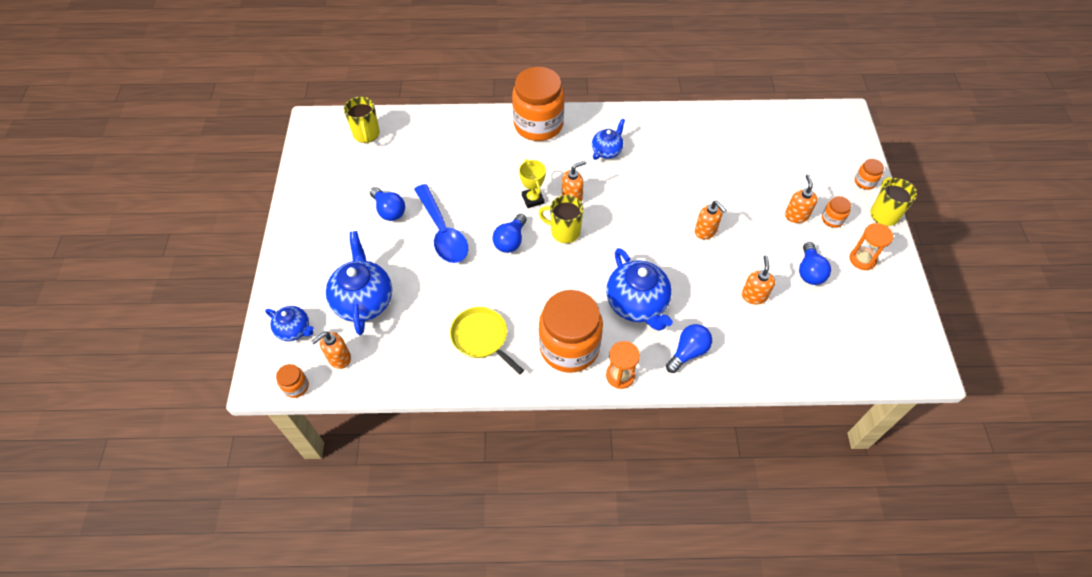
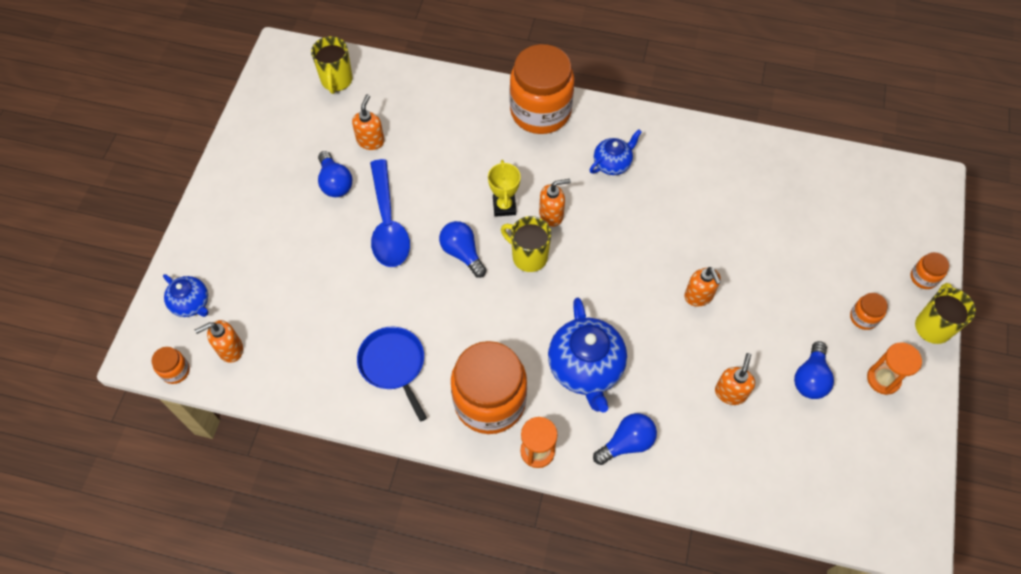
camera: 15 degrees right, 5 degrees up
(364, 300) = (276, 287): blue teapot -> none
(481, 338) = (393, 364): yellow pan -> blue pan
(510, 241) = (462, 253): blue light bulb -> blue light bulb turned 105 degrees clockwise
(796, 215) = (819, 302): orange soap dispenser -> orange soap dispenser (370, 141)

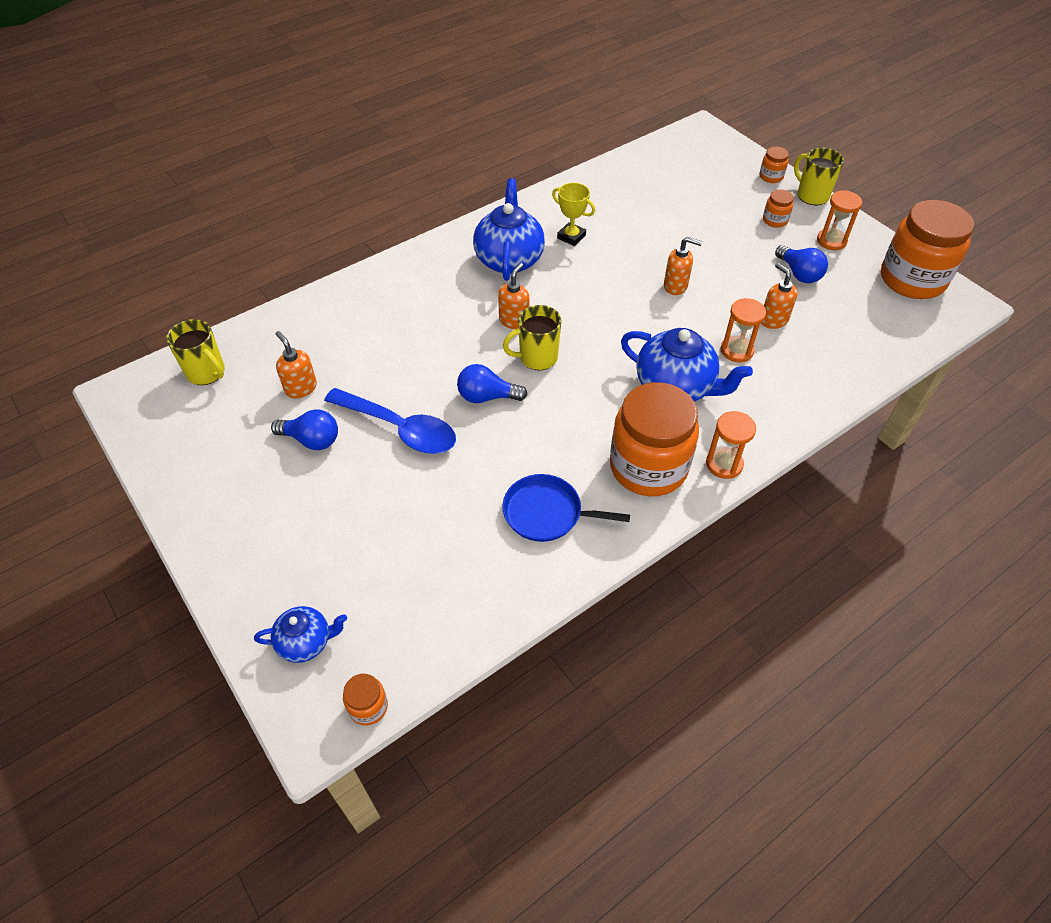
camera: 50 degrees left, 10 degrees down
(230, 349) = (395, 638): orange soap dispenser -> none
(504, 206) = (473, 343): yellow trophy -> yellow trophy (571, 237)
(540, 111) = (411, 268): orange jar -> orange jar (912, 279)
(612, 163) = (509, 259): blue teapot -> blue teapot, size x1.78
(627, 443) = (765, 404): blue light bulb -> none
(667, 387) = (736, 350): none -> orange hourglass

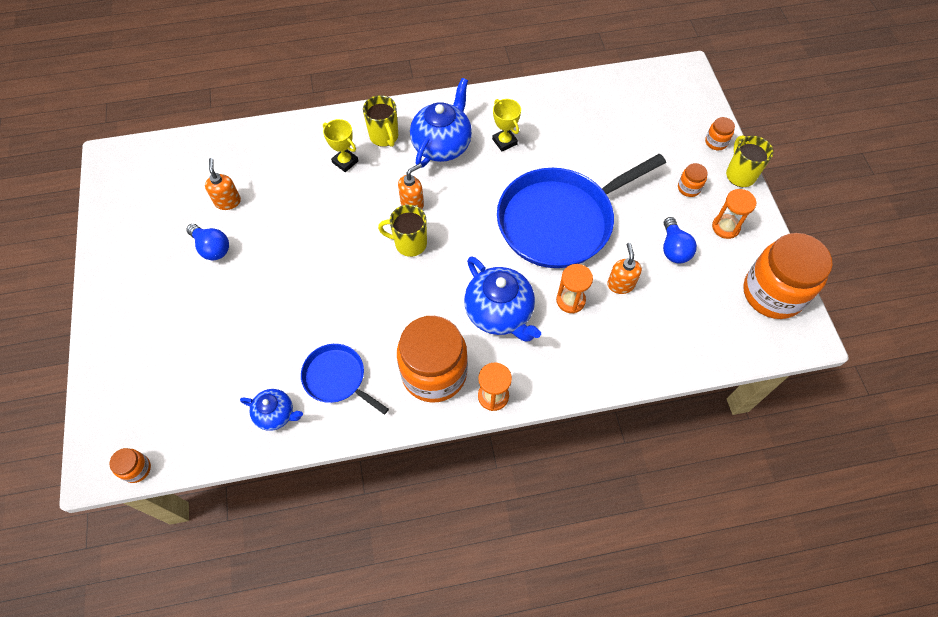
camera: 25 degrees right, 10 degrees up
(206, 373) = (173, 163): yellow mug -> yellow mug (384, 137)
(306, 642) = (125, 403): blue teapot -> blue teapot (276, 414)
(400, 429) = (276, 264): blue spoon -> none
(413, 307) = (345, 162): none -> yellow trophy
(487, 397) = (352, 262): blue light bulb -> none
(676, 286) = (560, 221): orange soap dispenser -> blue pan

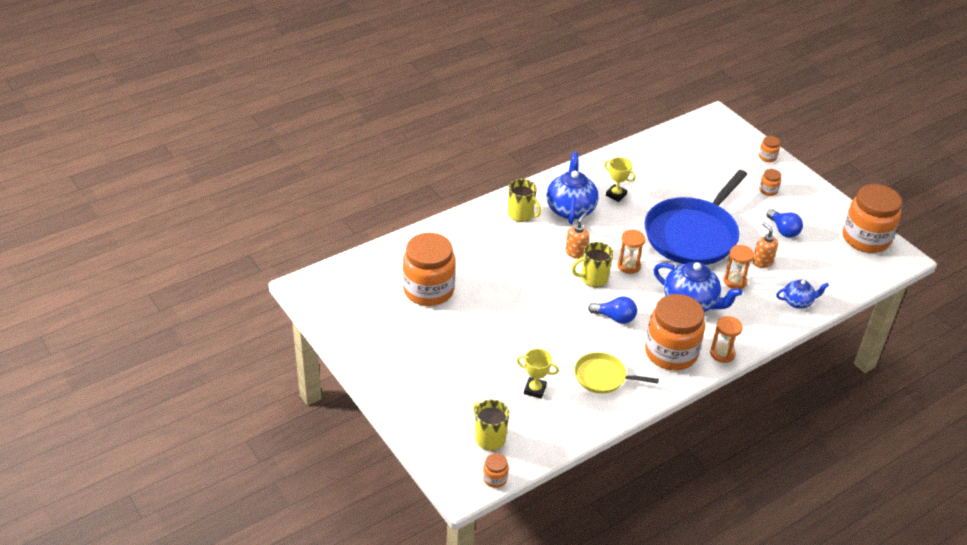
camera: 25 degrees left, 20 degrees down
(212, 248) = (440, 324): blue light bulb -> blue light bulb (615, 318)
(228, 201) = (428, 290): orange soap dispenser -> orange jar
(276, 414) = (574, 412): blue teapot -> blue teapot (798, 302)
(337, 378) = (603, 377): blue pan -> yellow pan
(345, 162) = (503, 239): yellow trophy -> yellow trophy (535, 389)
(725, 227) = (809, 208): orange hourglass -> orange hourglass (628, 266)
(740, 174) = (797, 173): yellow mug -> yellow mug (489, 438)

